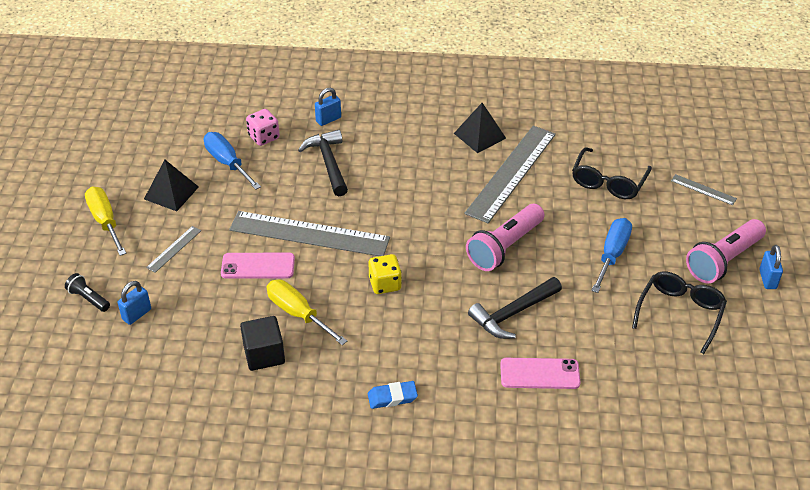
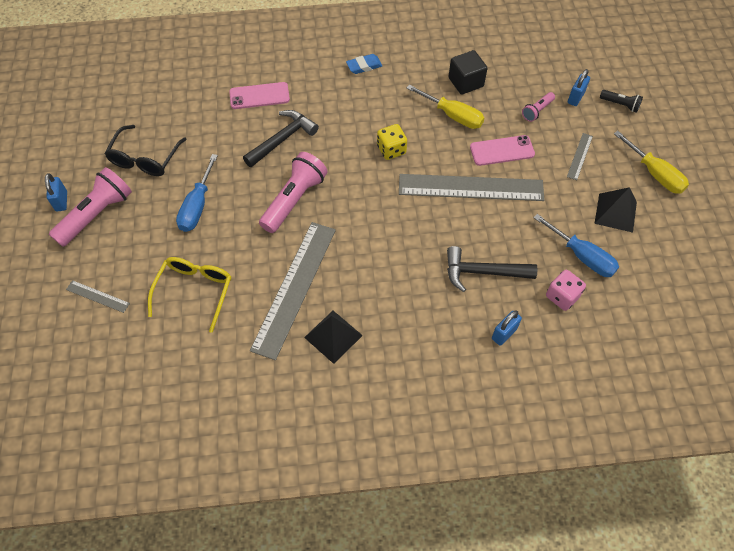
camera: 170 degrees right, 15 degrees up
(193, 305) = (537, 111): none -> pink flashlight
(328, 163) = (482, 272): black hammer -> black hammer turned 120 degrees clockwise
(608, 182) = (195, 291): black glasses -> yellow glasses

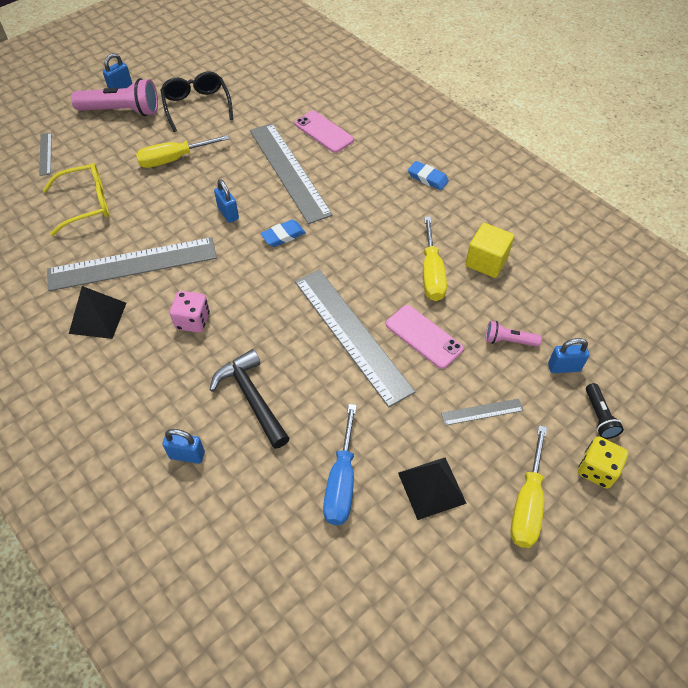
camera: 55 degrees right, 5 degrees down
(145, 159) = (197, 106): black glasses -> black glasses turned 90 degrees clockwise
(197, 206) = (173, 159): blue screwdriver -> yellow screwdriver
(283, 139) = (289, 171): black hammer -> grey ruler
(294, 200) = (228, 213): pink flashlight -> blue padlock
(347, 178) = (283, 236): none -> blue eraser
(391, 150) = (344, 249): yellow dice -> yellow dice (597, 470)
(465, 82) = (486, 261): black cube -> yellow cube
(562, 296) = (272, 487): pink dice -> pink dice (193, 321)

